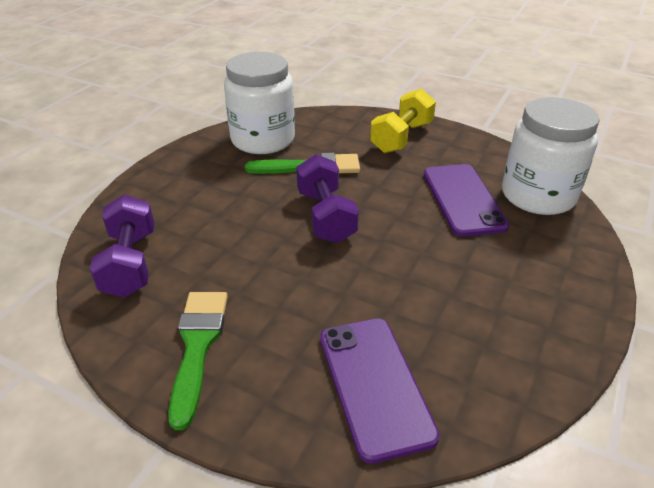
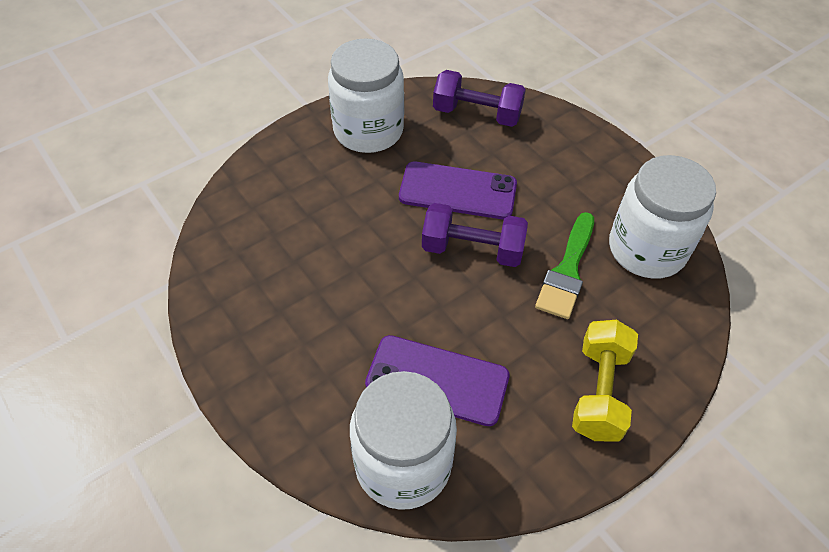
camera: 115 degrees right, 15 degrees up
(198, 346) = (368, 130): green brush -> white jar
(374, 385) = (273, 203): purple phone -> purple phone (458, 191)
(401, 138) = (599, 392): yellow dumbbell -> yellow dumbbell turned 45 degrees clockwise

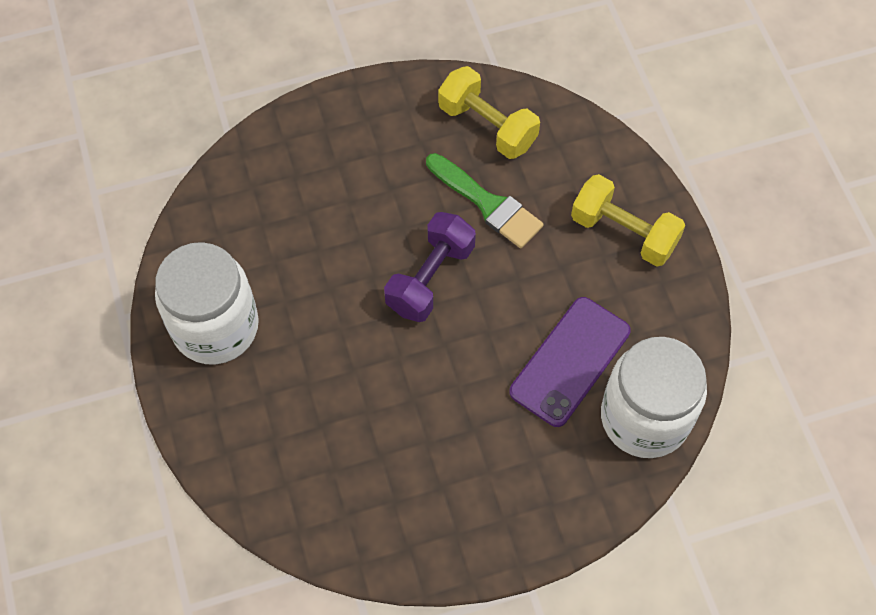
camera: 70 degrees left, 10 degrees up
(458, 191) = (347, 264): purple phone -> none
(477, 114) = (240, 205): purple dumbbell -> none
(647, 249) = (487, 126): white jar -> yellow dumbbell

